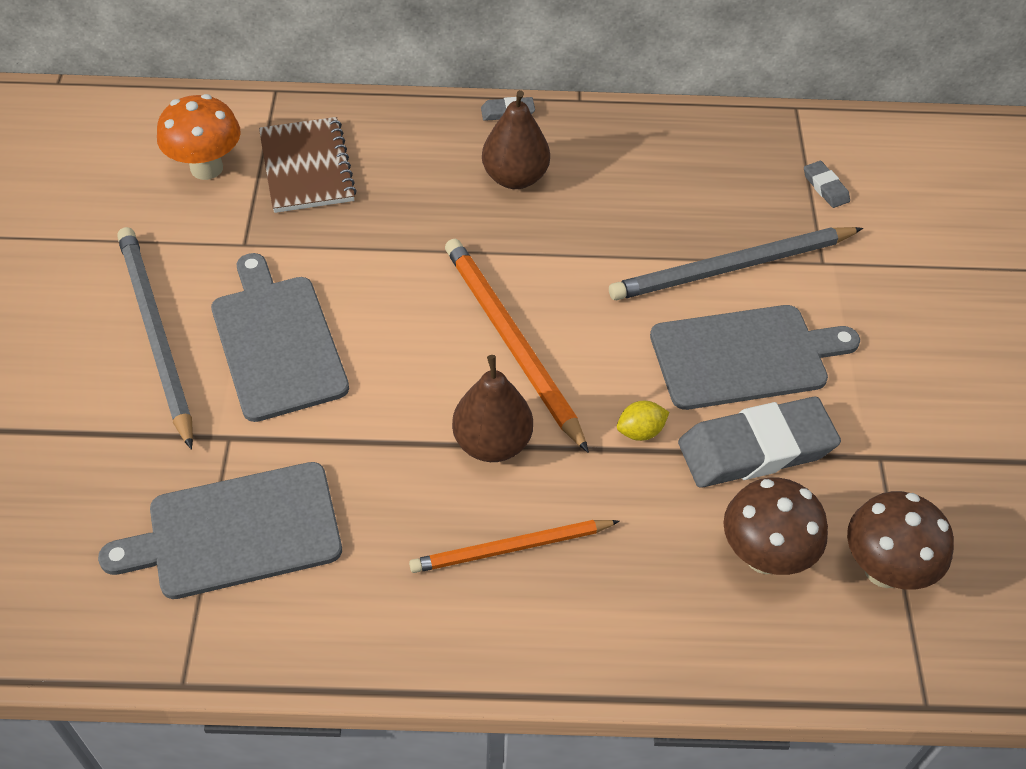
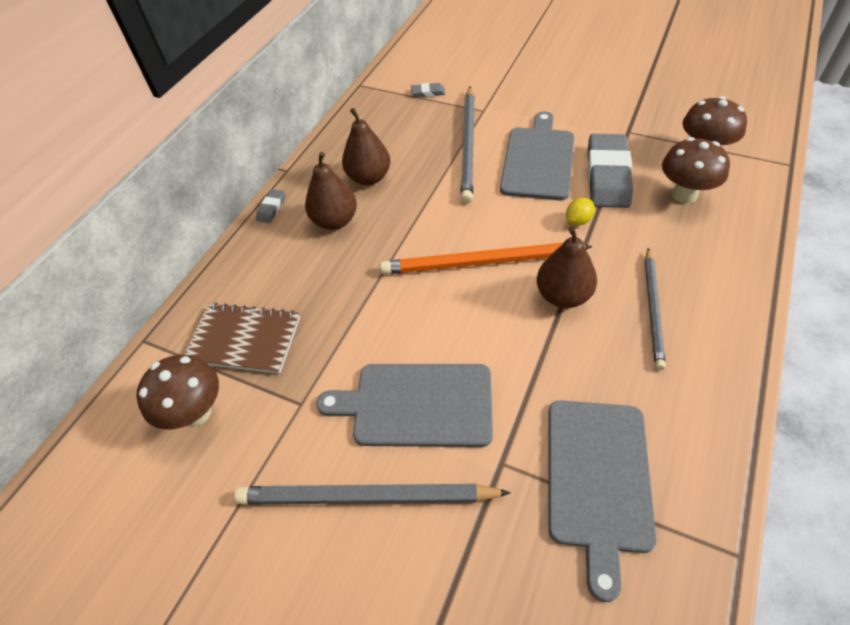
camera: 60 degrees left, 0 degrees up
(206, 168) = (196, 412): orange mushroom -> brown mushroom
(511, 548) = (653, 309): orange pencil -> grey pencil
(608, 183) = (369, 177): none -> brown pear
(640, 431) = (578, 220): yellow lemon -> yellow lemon turned 45 degrees clockwise

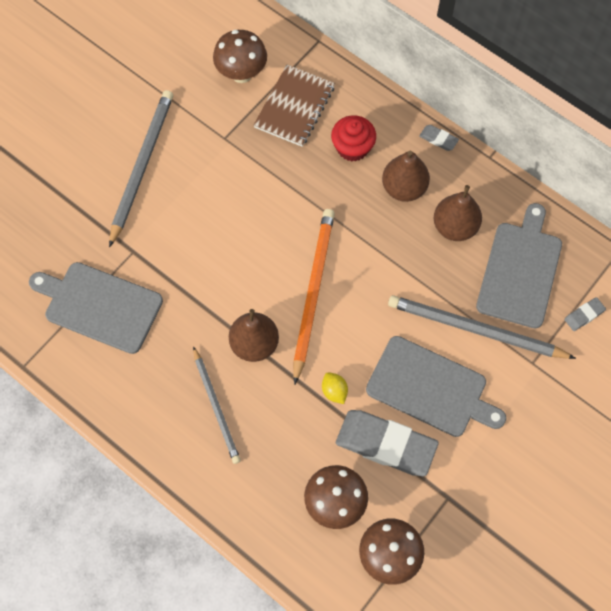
camera: 100 degrees right, 15 degrees up
(293, 272) = (352, 147): none -> red cupcake
(417, 404) = (196, 211): grey cutting board -> grey cutting board (520, 270)
(428, 92) = (584, 315): grey eraser -> grey eraser turned 45 degrees clockwise
(653, 309) = (216, 407): grey pencil -> grey pencil turned 135 degrees counterclockwise

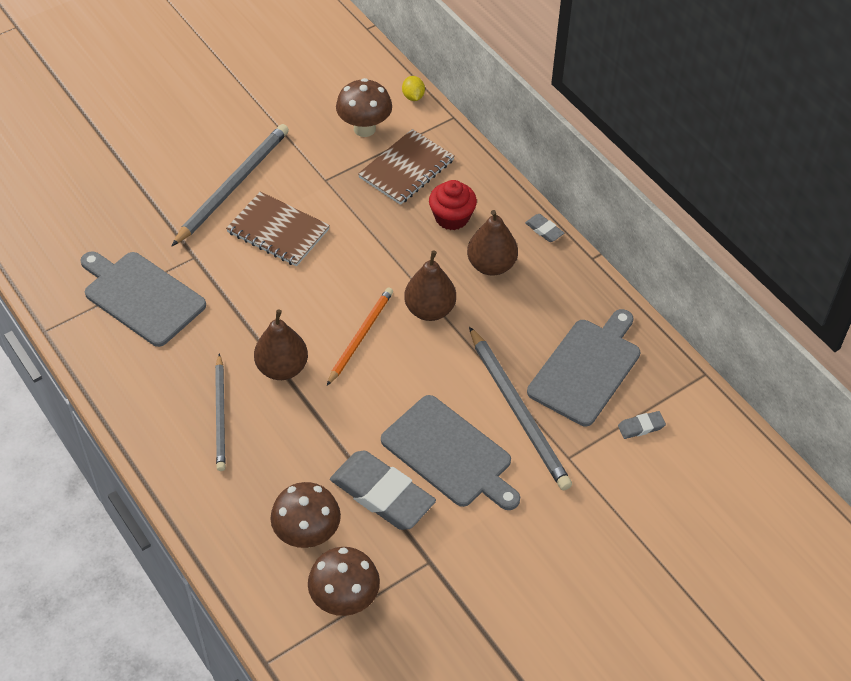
camera: 15 degrees right, 15 degrees down
(200, 203) = (278, 231): none -> brown notebook
(313, 292) = (361, 336): orange pencil -> orange pencil, size x0.65
(334, 391) = (347, 431): yellow lemon -> yellow lemon (413, 96)
(455, 227) = (531, 312): brown pear -> brown pear (430, 310)
(475, 329) = (518, 411): grey pencil -> grey pencil turned 150 degrees counterclockwise

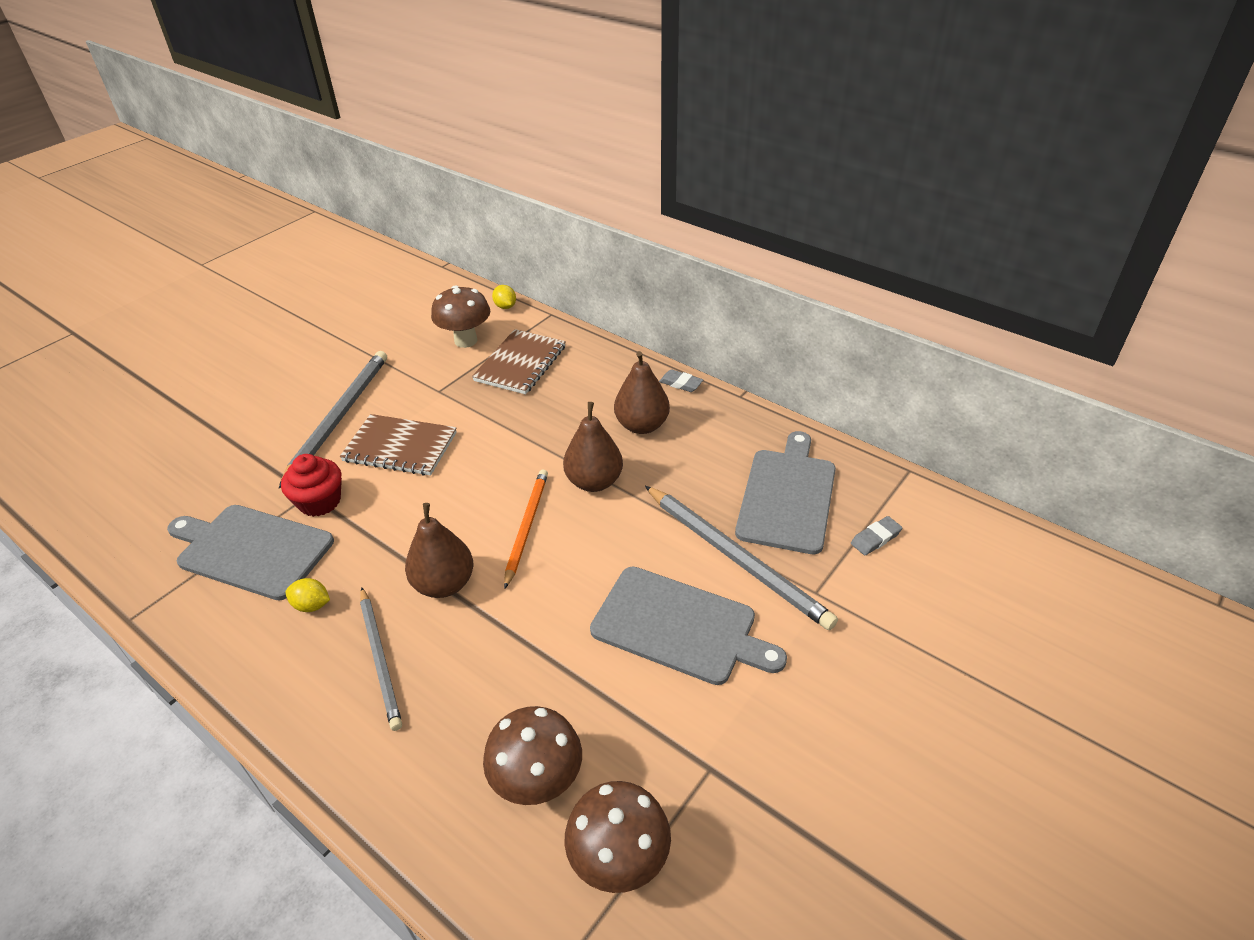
camera: 15 degrees left, 10 degrees down
(179, 357) = (312, 605): none -> yellow lemon
(382, 494) = (617, 698): grey eraser -> none
(452, 217) = (583, 394): red cupcake -> red cupcake (320, 502)

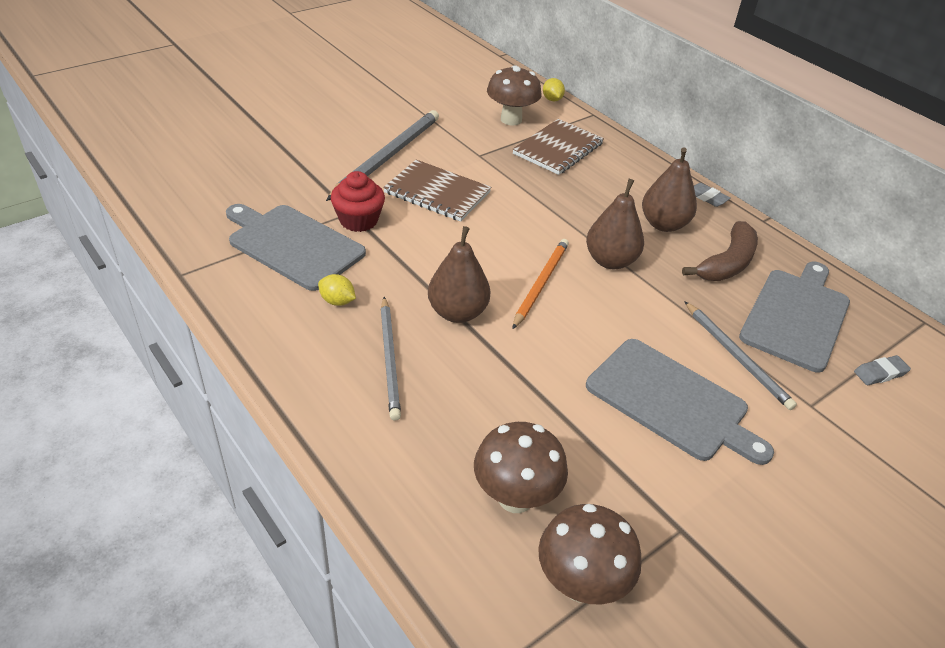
camera: 10 degrees right, 0 degrees up
(711, 454) = (727, 263): none -> brown banana
(736, 558) = (736, 357): grey pencil -> grey pencil, size x0.65

